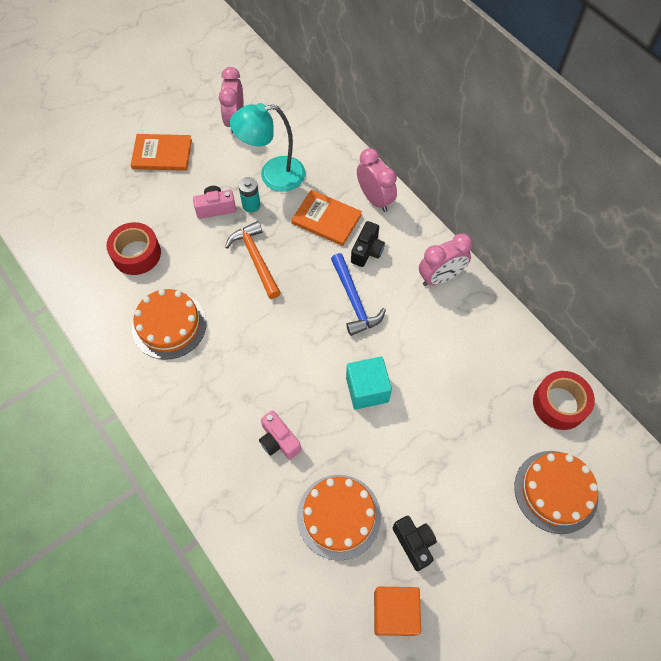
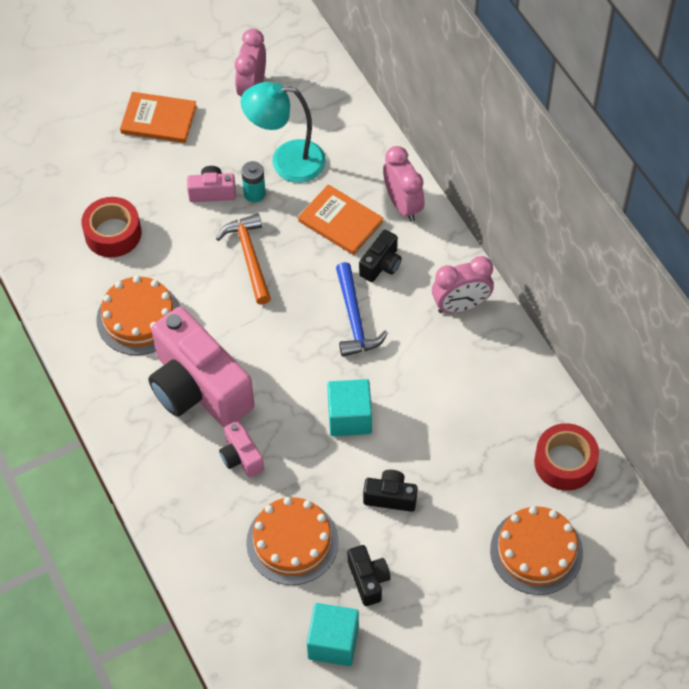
camera: 10 degrees right, 5 degrees down
(230, 381) = (198, 388): none -> pink camera
(394, 613) = (333, 642): orange cube -> turquoise cube
(417, 459) = (390, 497): none -> black camera

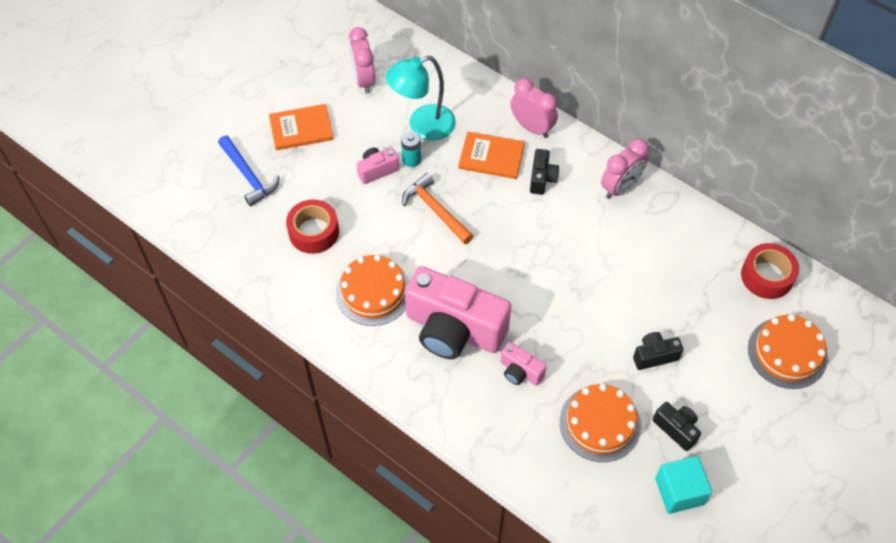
camera: 25 degrees left, 0 degrees up
(349, 417) = (587, 306): turquoise cube -> none
(354, 319) = (546, 227): blue hammer -> blue hammer (248, 176)

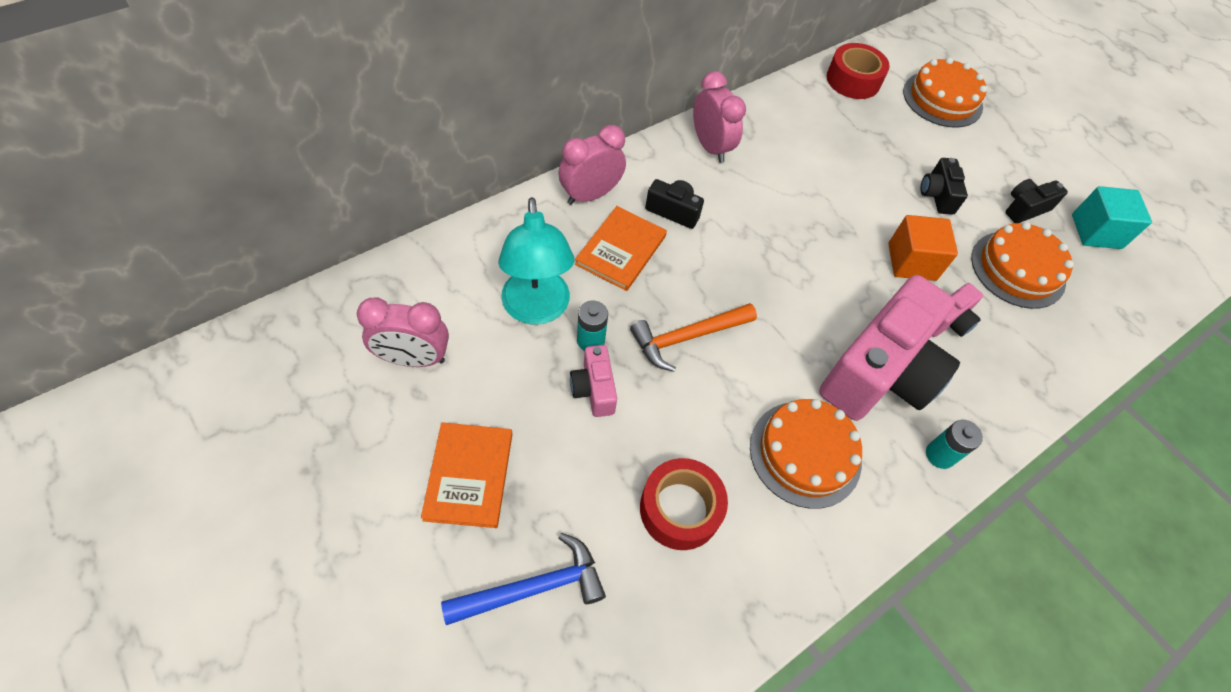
camera: 80 degrees left, 0 degrees up
(401, 373) = (939, 455): none -> turquoise battery
(569, 342) = (911, 262): none -> orange cube

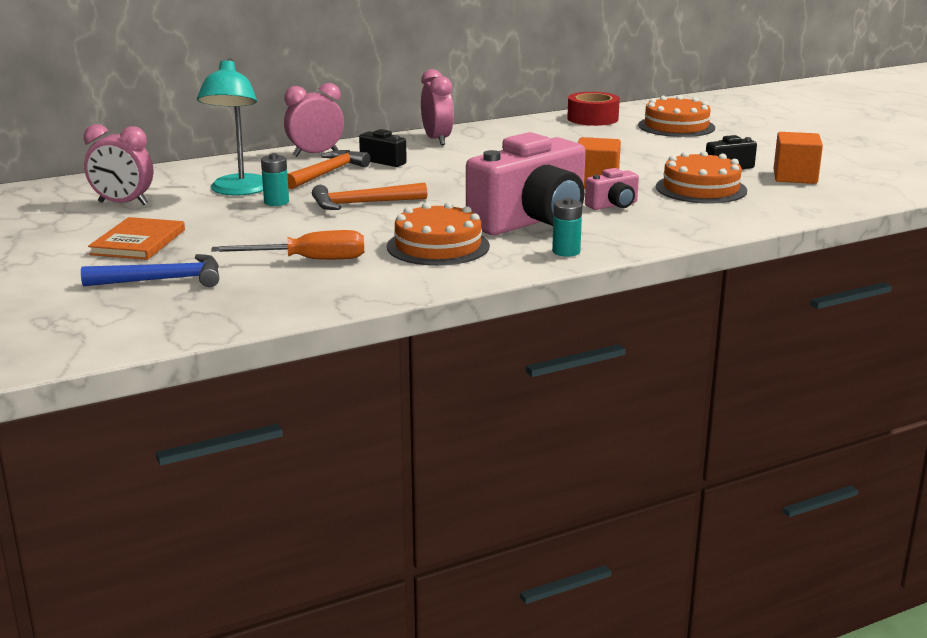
camera: 15 degrees right, 35 degrees down
(594, 389) = (266, 218): pink camera -> none
(621, 250) = (327, 173): orange book -> orange hammer
(680, 509) = (309, 260): red tape -> orange screwdriver
(937, 195) = (641, 160): black camera -> none
(1096, 231) = (795, 177): turquoise cube -> orange cube

